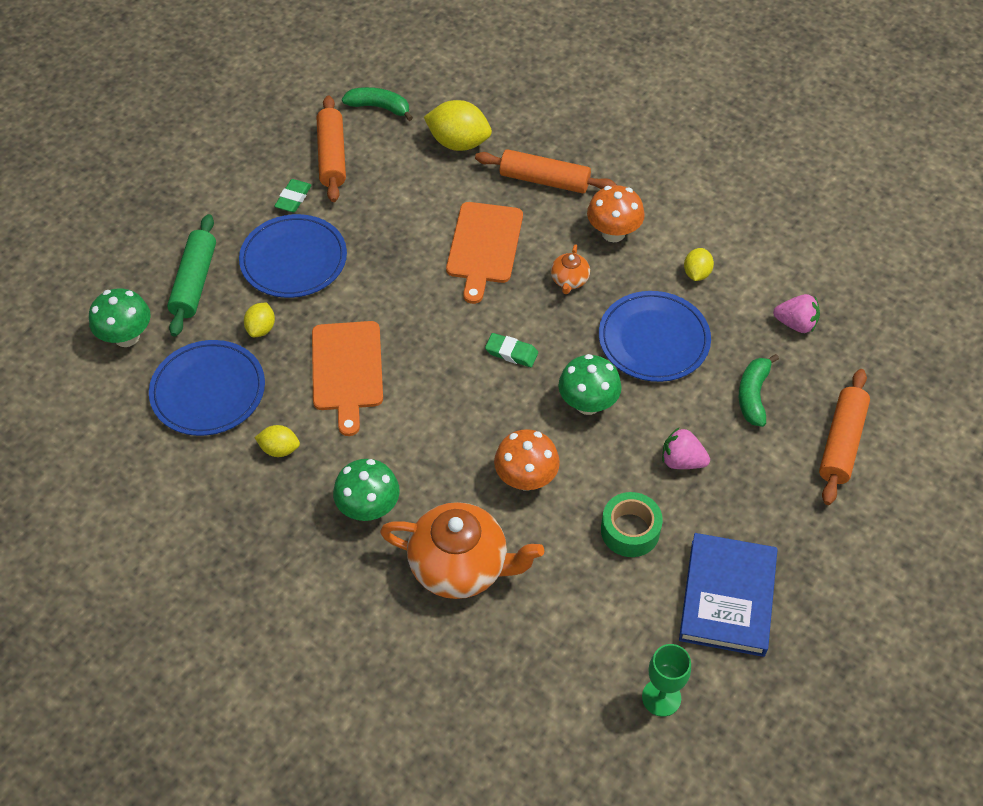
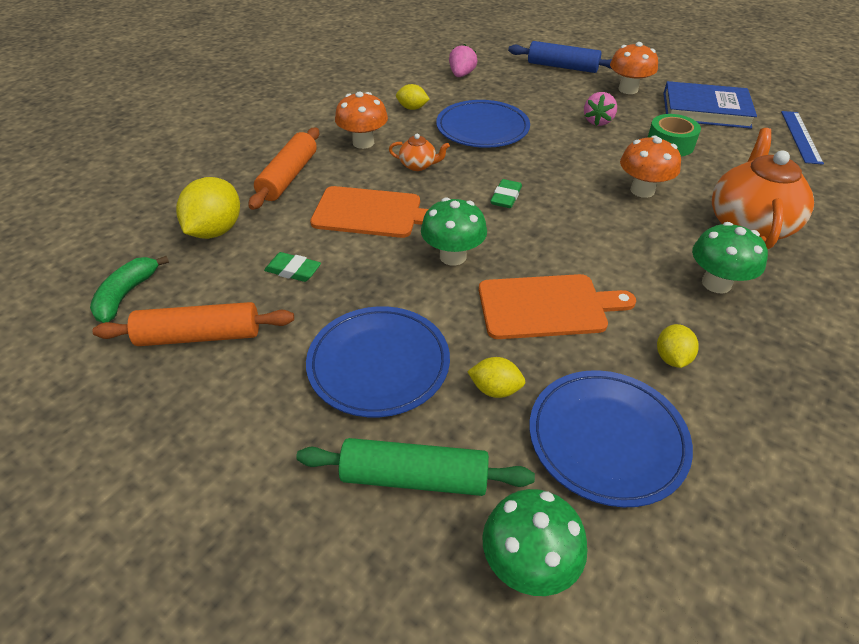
camera: 90 degrees left, 10 degrees down
(293, 198) = (267, 371): green eraser -> green eraser (293, 270)
(588, 403) = (554, 159): green mushroom -> green mushroom (453, 256)
(661, 697) = (801, 136): green goblet -> blue ruler
(753, 395) = (529, 93): green banana -> none
(779, 513) = (628, 89): none -> orange mushroom
(841, 442) = (562, 67): orange rolling pin -> blue rolling pin

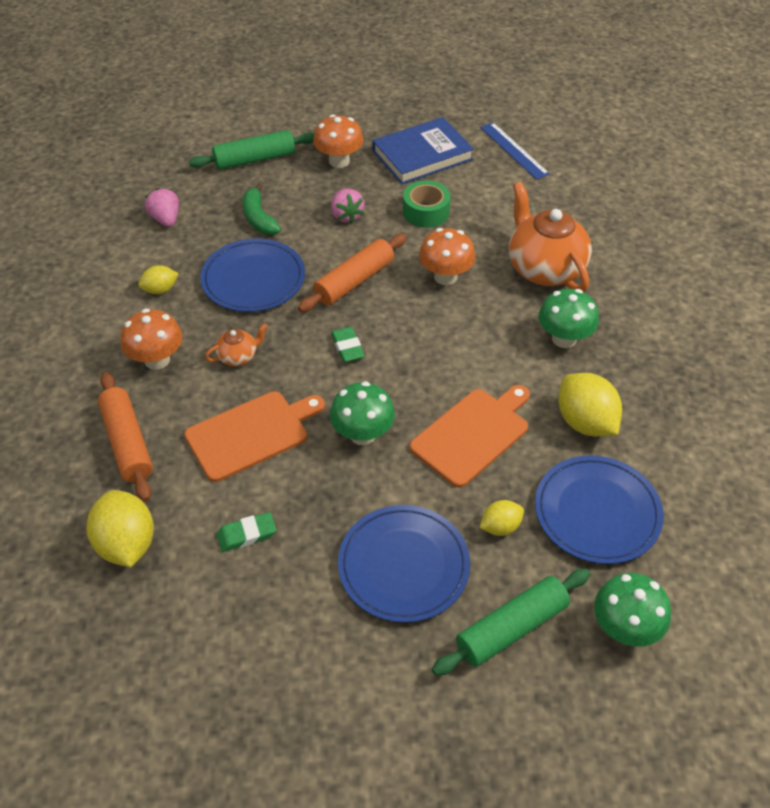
camera: 40 degrees left, 5 degrees up
(126, 295) = (124, 660): green banana -> green banana (259, 218)
(200, 335) = (238, 645): orange rolling pin -> orange rolling pin (354, 281)
(562, 67) = (255, 159): blue rolling pin -> green rolling pin
(671, 358) = (585, 422): yellow lemon -> yellow lemon, size x1.81

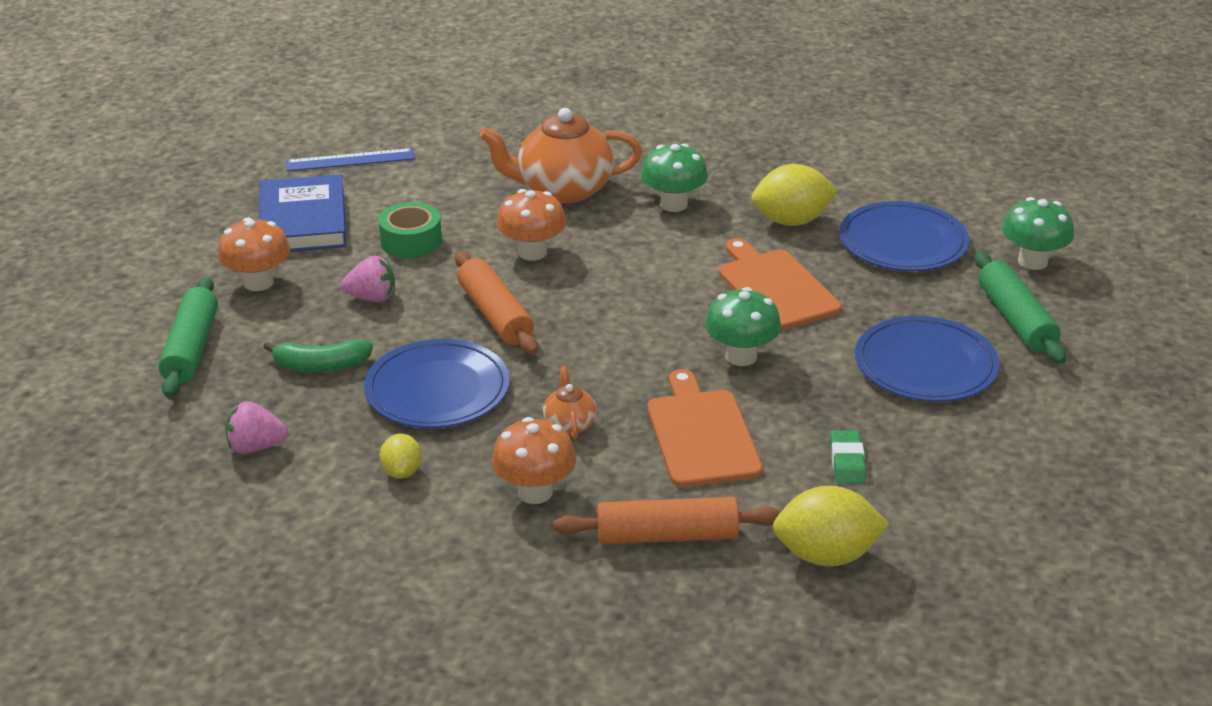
camera: 70 degrees left, 15 degrees down
(347, 347) = (603, 341): green eraser -> none
(500, 527) = (899, 299): yellow lemon -> none

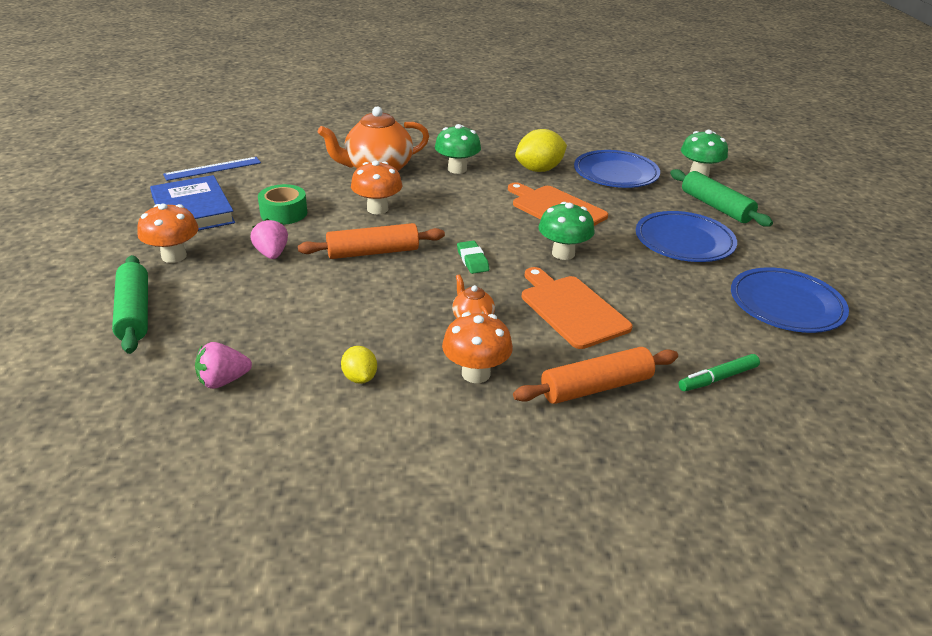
camera: 20 degrees left, 0 degrees up
(321, 366) = (253, 308): green banana -> none
(372, 297) = (272, 254): pink strawberry -> pink strawberry turned 90 degrees counterclockwise
(437, 390) = (356, 311): blue plate -> blue plate (786, 304)
(495, 315) = (373, 252): orange rolling pin -> orange rolling pin turned 60 degrees counterclockwise
(826, 555) = (717, 378): yellow lemon -> green marker
(847, 461) = (682, 310): green eraser -> green eraser (472, 260)

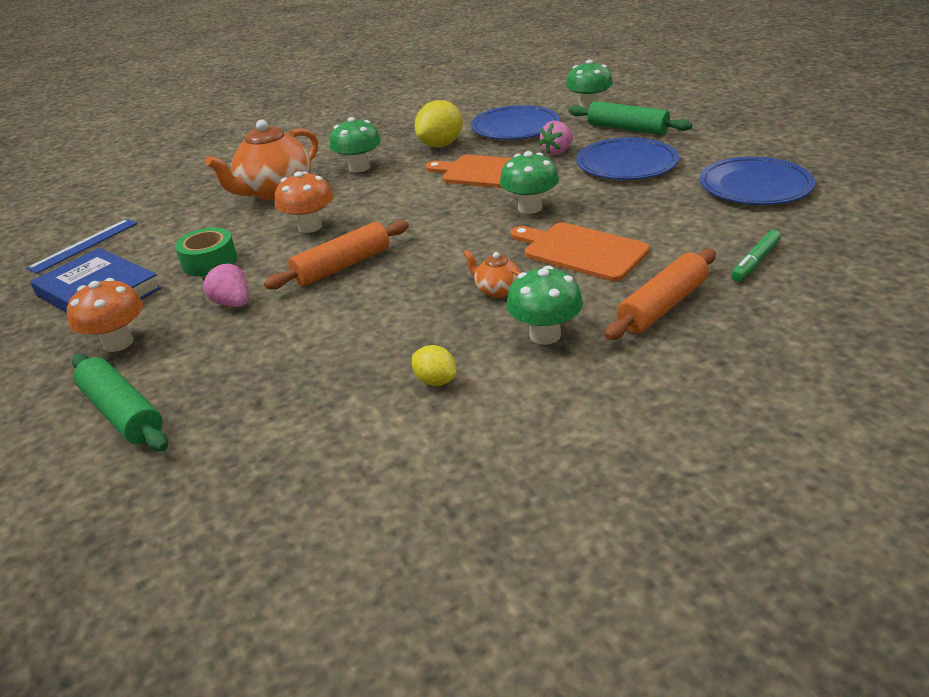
camera: 20 degrees left, 0 degrees up
(223, 381) = (292, 438): pink strawberry -> pink strawberry (557, 152)
(472, 260) = (450, 241): green eraser -> none
(476, 373) = (545, 335): orange mushroom -> green mushroom

